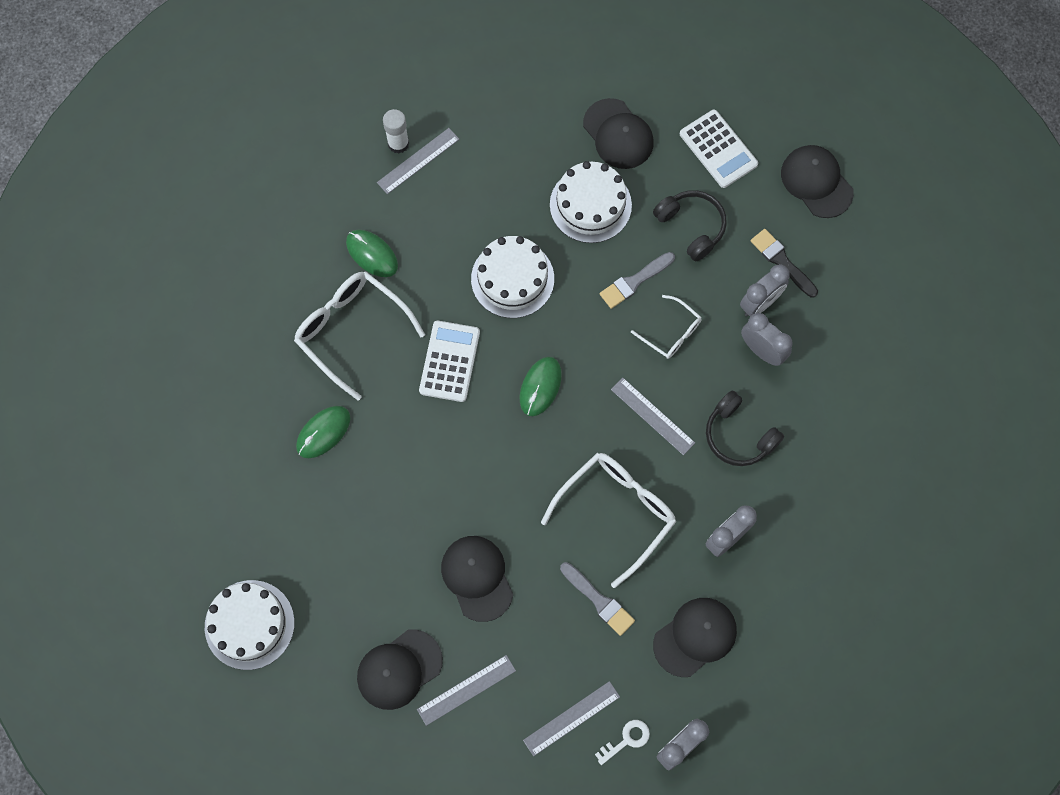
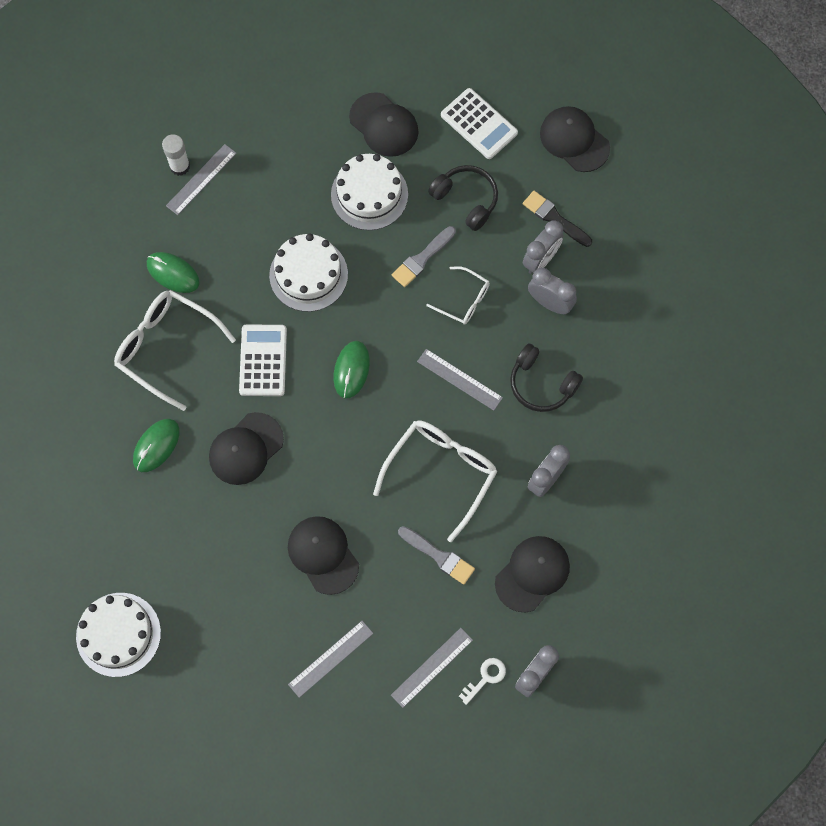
camera: 10 degrees left, 0 degrees up
(399, 669) = (265, 651): black cap -> black cap (246, 449)

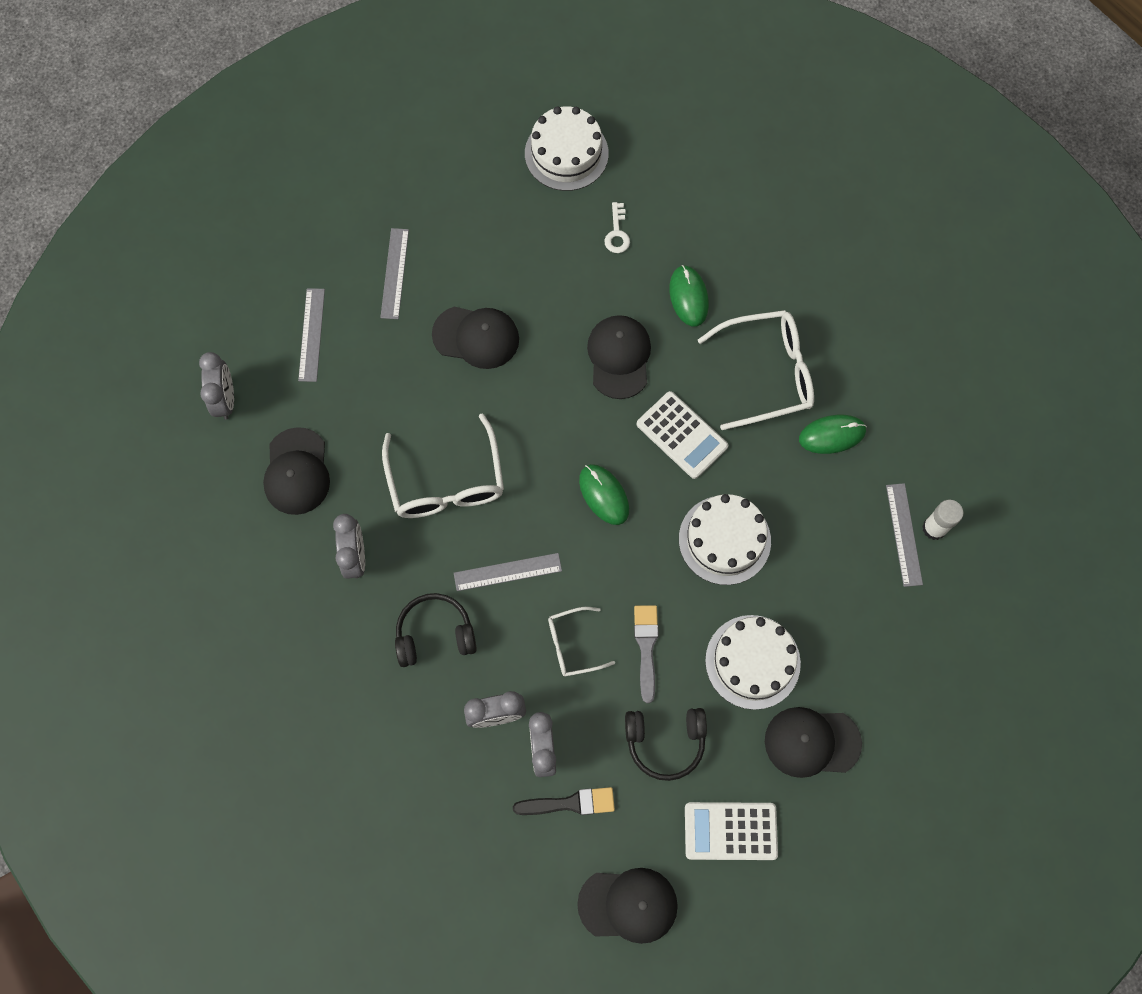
camera: 135 degrees right, 0 degrees up
(439, 556) = (385, 417): grey brush -> none
(485, 678) = (262, 363): white key -> white key (617, 233)

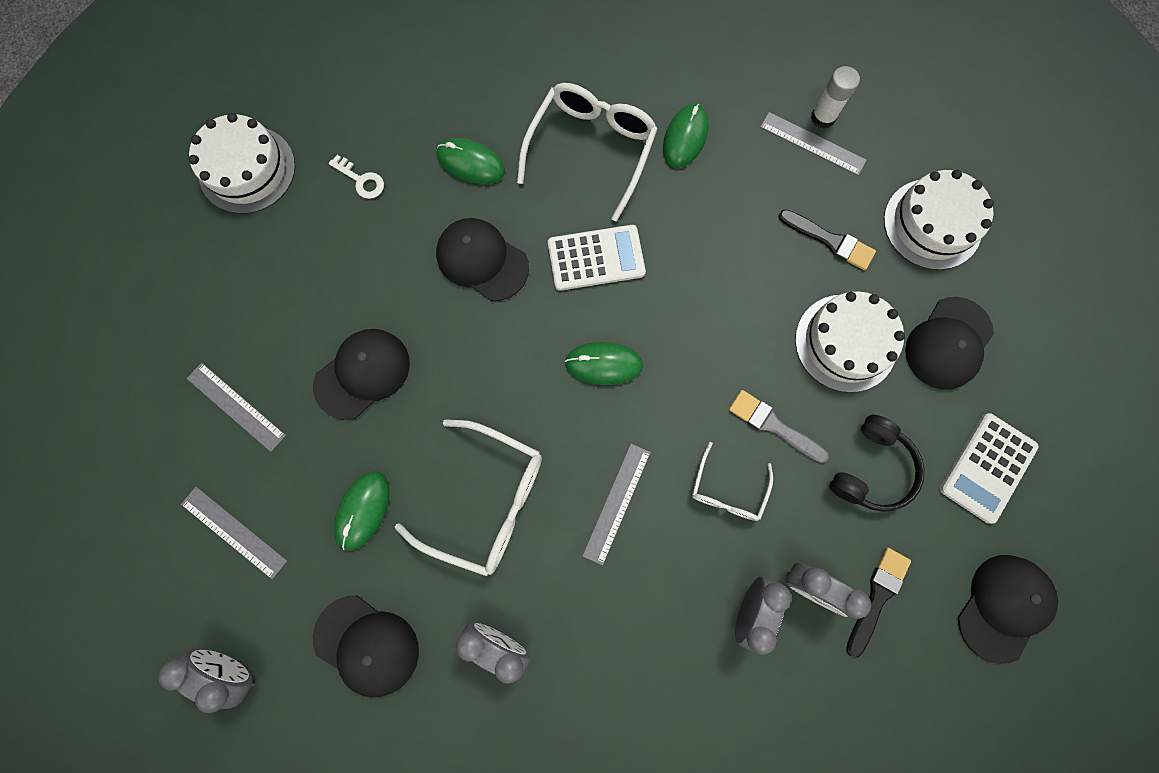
camera: 55 degrees left, 5 degrees up
(383, 405) = (363, 510): none -> green mouse
(435, 634) = (630, 616): black headphones -> none
(724, 540) = (718, 289): white cake -> white cake (932, 224)
(829, 598) = (830, 241): none -> black brush

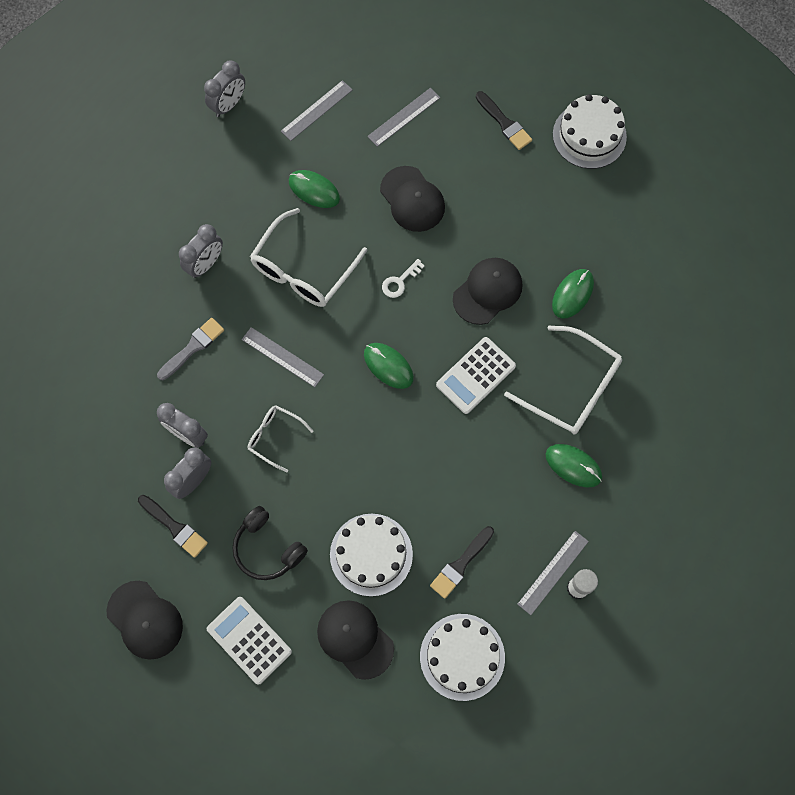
camera: 100 degrees right, 5 degrees down
(236, 274) = (504, 123): none -> black brush
(361, 180) = (569, 213): white key -> white key (400, 281)
(367, 645) = (224, 184): black cap -> none
(596, 258) = (475, 375): white calculator -> white calculator turned 45 degrees clockwise
(604, 364) = (388, 366): green mouse -> green mouse turned 60 degrees counterclockwise
(773, 425) = (316, 482): grey brush -> grey brush (193, 347)

